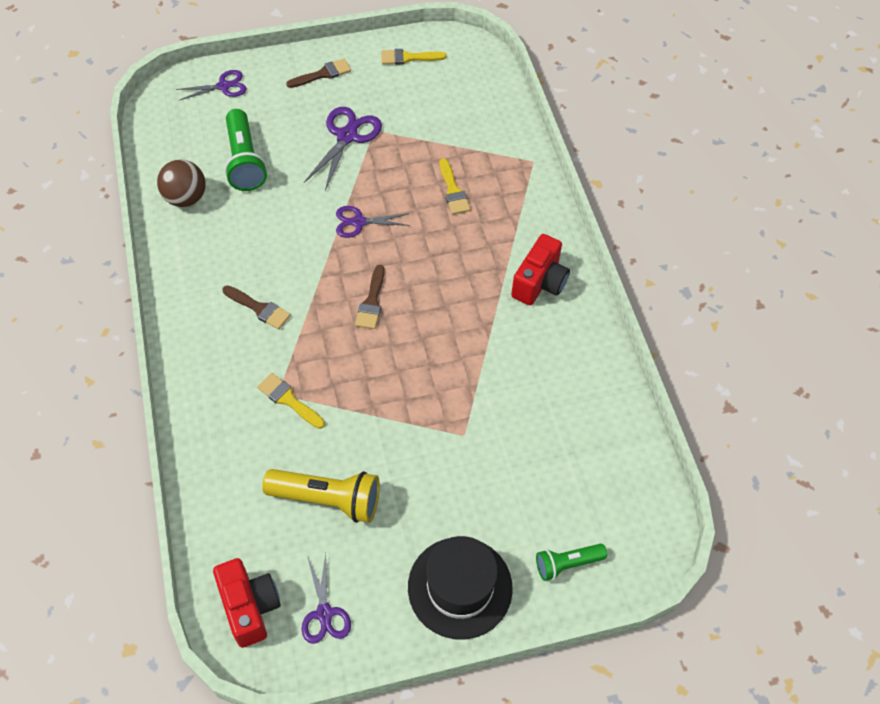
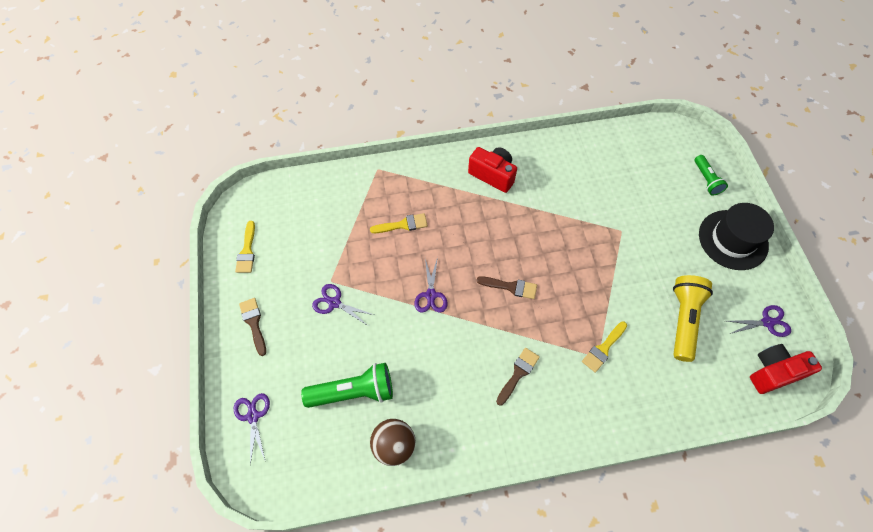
camera: 85 degrees left, 5 degrees up
(347, 136) = (334, 303): purple scissors -> purple scissors, size x0.65

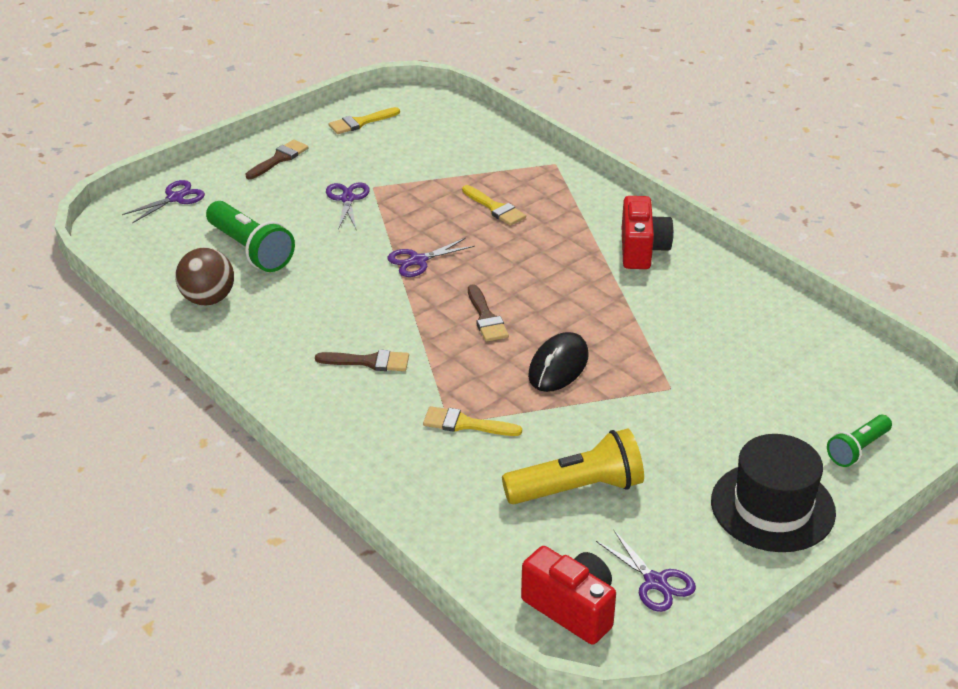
camera: 60 degrees right, 25 degrees down
(575, 273) = (558, 366): none -> black mouse

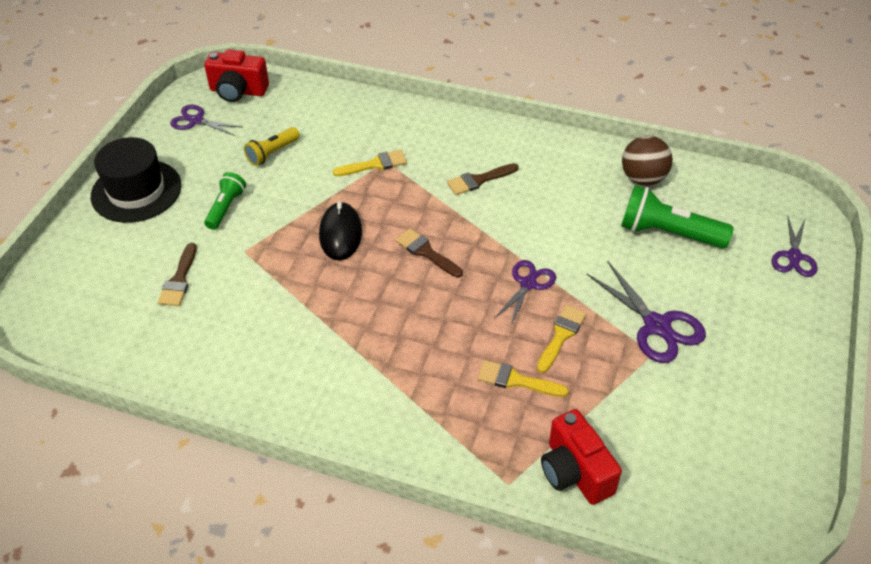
camera: 150 degrees right, 10 degrees up
(279, 159) = (774, 347): brown brush -> brown brush (179, 279)
(347, 199) = (657, 326): purple scissors -> purple scissors, size x1.53
(360, 122) = (766, 446): yellow brush -> yellow brush (561, 335)
(578, 489) = (272, 153): yellow flashlight -> yellow flashlight, size x0.60
(642, 250) = (341, 390): red camera -> red camera (575, 472)
(857, 449) = (82, 257): green flashlight -> green flashlight (226, 208)

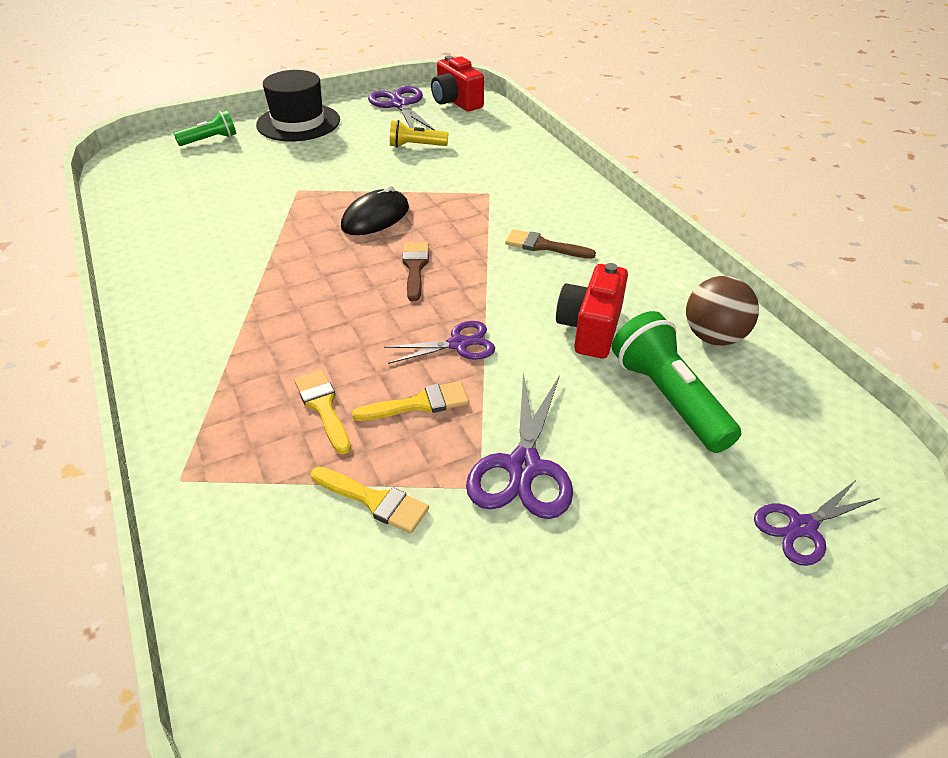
camera: 45 degrees right, 5 degrees down
(179, 279) = (233, 182): brown brush -> none
(196, 121) = (400, 105): purple scissors -> purple scissors, size x1.53
(226, 208) = (331, 160): green flashlight -> green flashlight (210, 140)
(375, 164) = (476, 190): yellow brush -> yellow brush (374, 500)
(575, 472) = (240, 522): red camera -> red camera (590, 329)

